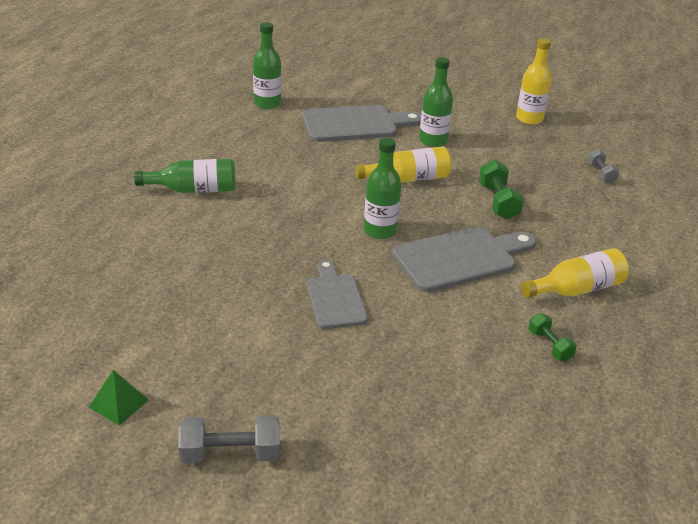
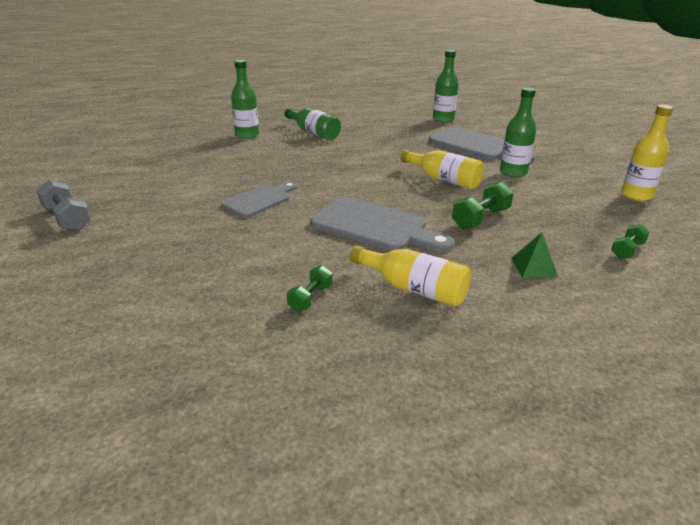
camera: 55 degrees right, 5 degrees down
(118, 403) = (91, 178): green pyramid -> green pyramid (534, 267)
(380, 231) = (361, 190): green bottle -> green bottle (247, 135)
(601, 173) = (627, 250): grey dumbbell -> green dumbbell

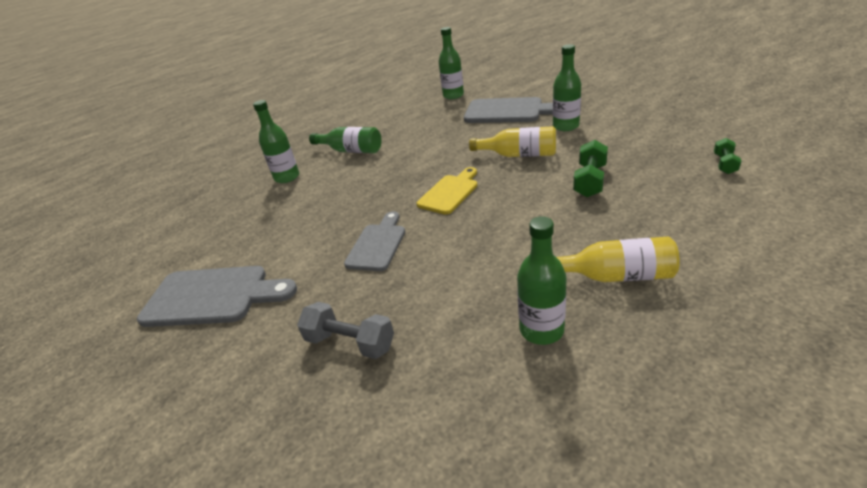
camera: 20 degrees left, 5 degrees up
(67, 219) = (187, 359): grey dumbbell -> grey dumbbell (350, 342)
(310, 298) = (541, 330): green dumbbell -> green bottle
(354, 186) = (450, 192): none -> yellow cutting board
(374, 226) = (513, 226): grey cutting board -> grey cutting board (212, 296)
(534, 267) = (680, 209): green pyramid -> none
(636, 195) = (675, 112): yellow bottle -> none

